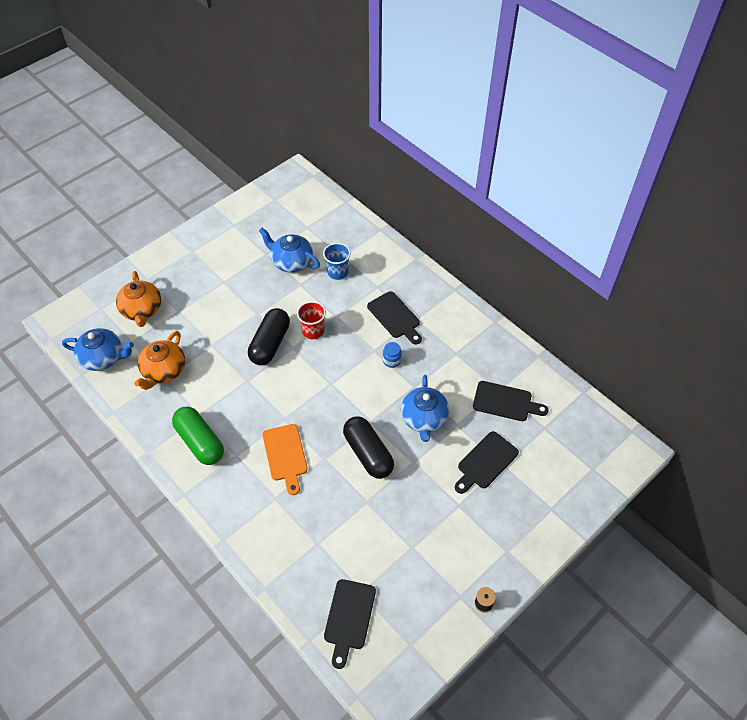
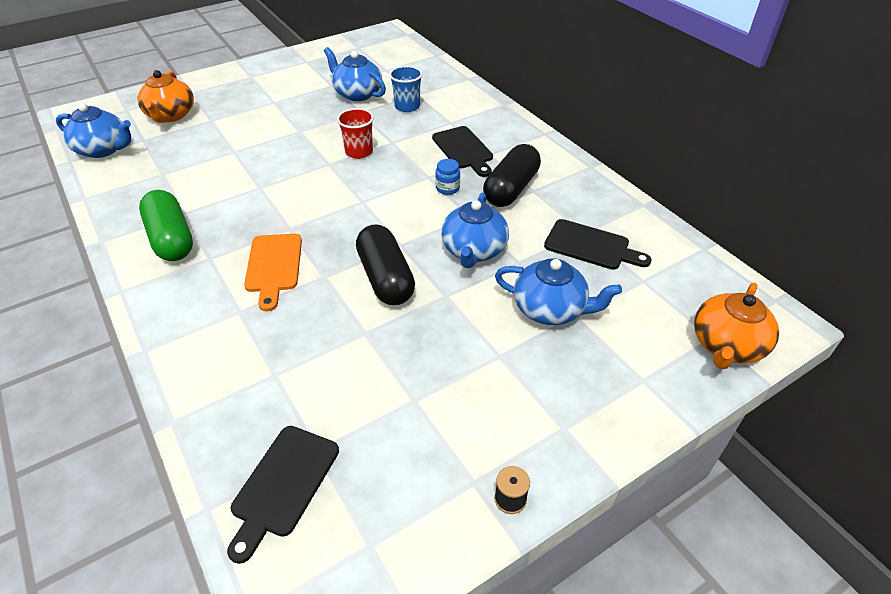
camera: 10 degrees right, 10 degrees down
(164, 371) = (165, 168): orange teapot -> orange teapot (726, 345)
(270, 344) = (303, 158): black capsule -> black capsule (511, 189)
(485, 462) = (550, 309): black cutting board -> blue teapot

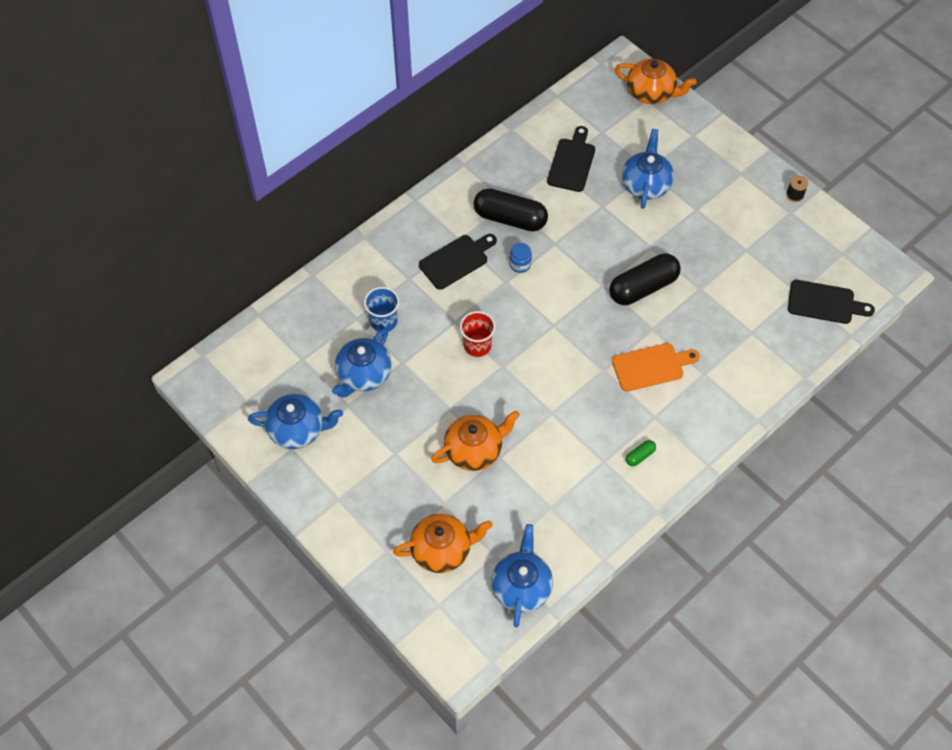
camera: 100 degrees left, 15 degrees up
(171, 239) = (640, 456): green capsule -> green capsule, size x0.42
(250, 139) = (474, 450): none -> orange teapot
(473, 250) = (596, 236): blue teapot -> blue teapot (297, 429)

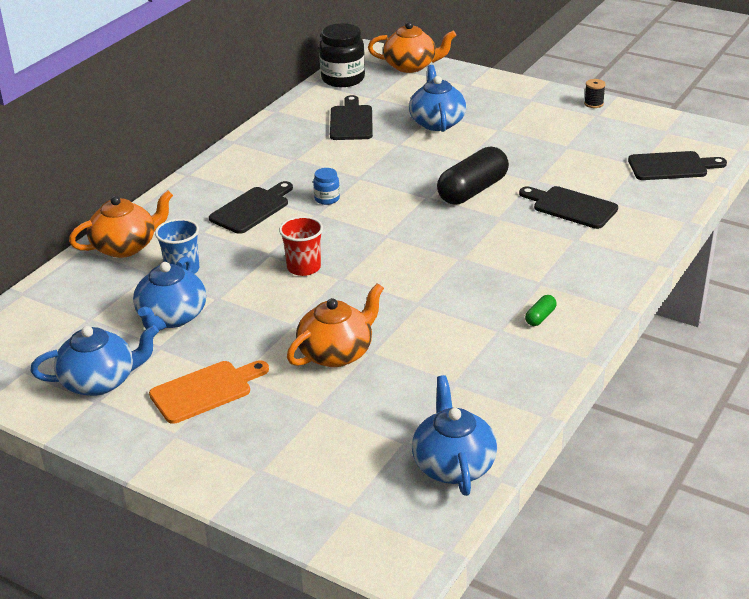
camera: 15 degrees left, 25 degrees down
(442, 550) = (333, 452): orange teapot -> orange teapot (126, 246)
(510, 218) = (301, 169): black capsule -> none
(584, 96) = (343, 79): none -> black jar
(651, 366) = (514, 245): orange cutting board -> orange cutting board (205, 390)
(716, 332) = (571, 207): none -> black cutting board

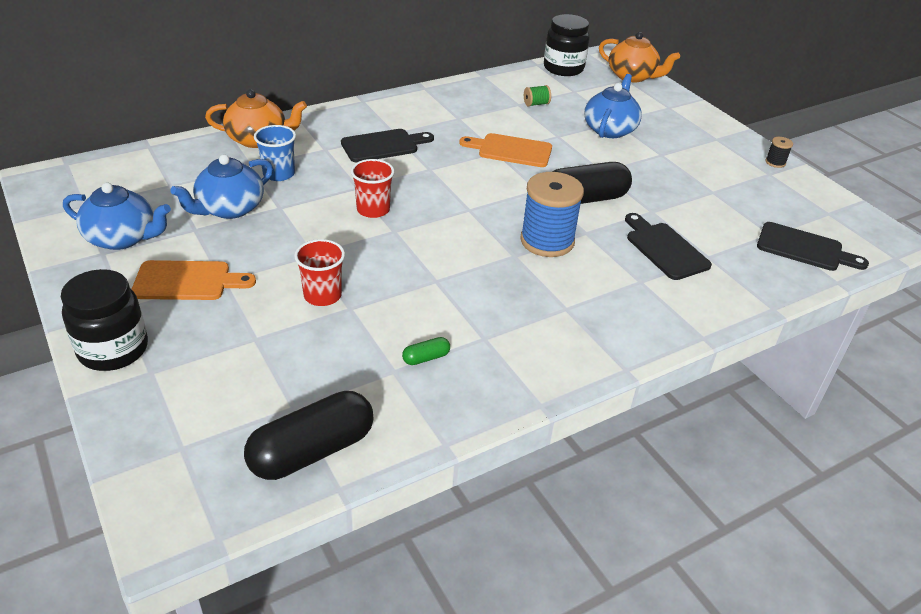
camera: 25 degrees right, 5 degrees up
(205, 469) = (113, 350): none -> black jar
(327, 199) = (451, 160): blue jar -> none
(337, 353) = (322, 295): orange teapot -> red cup
(351, 121) = (536, 104): black cutting board -> green spool
(371, 171) = (511, 150): none -> orange cutting board
(453, 464) = (312, 451): blue teapot -> black capsule
(475, 236) = (547, 241): none -> blue spool
(540, 317) = (534, 342): green capsule -> green capsule (426, 358)

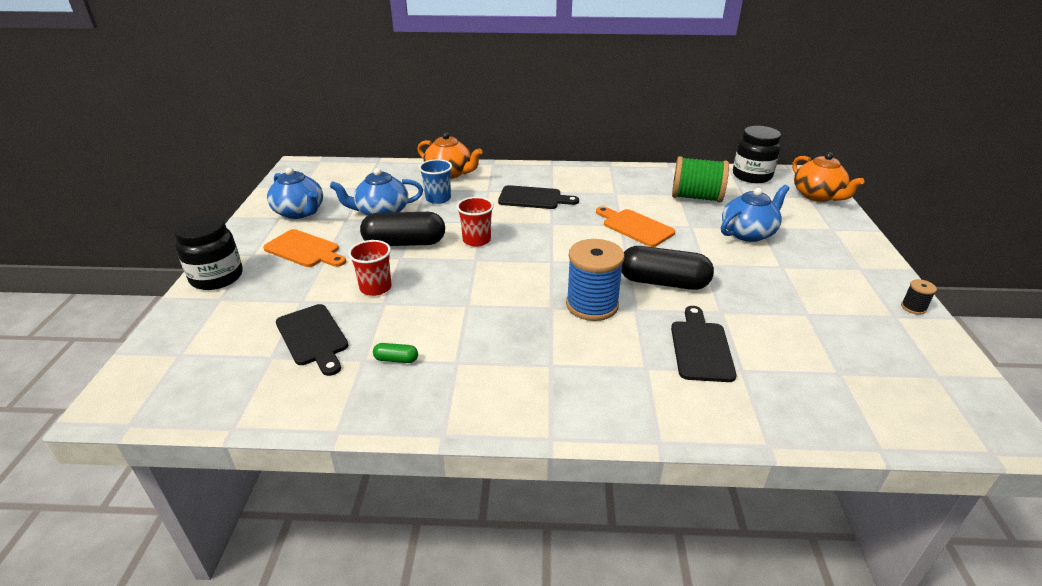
camera: 35 degrees right, 5 degrees down
(312, 451) = (247, 393): black capsule -> black capsule (404, 243)
(536, 104) = (696, 197): green spool -> green spool, size x2.31
(804, 248) = (868, 400): black cutting board -> black cutting board (313, 337)

